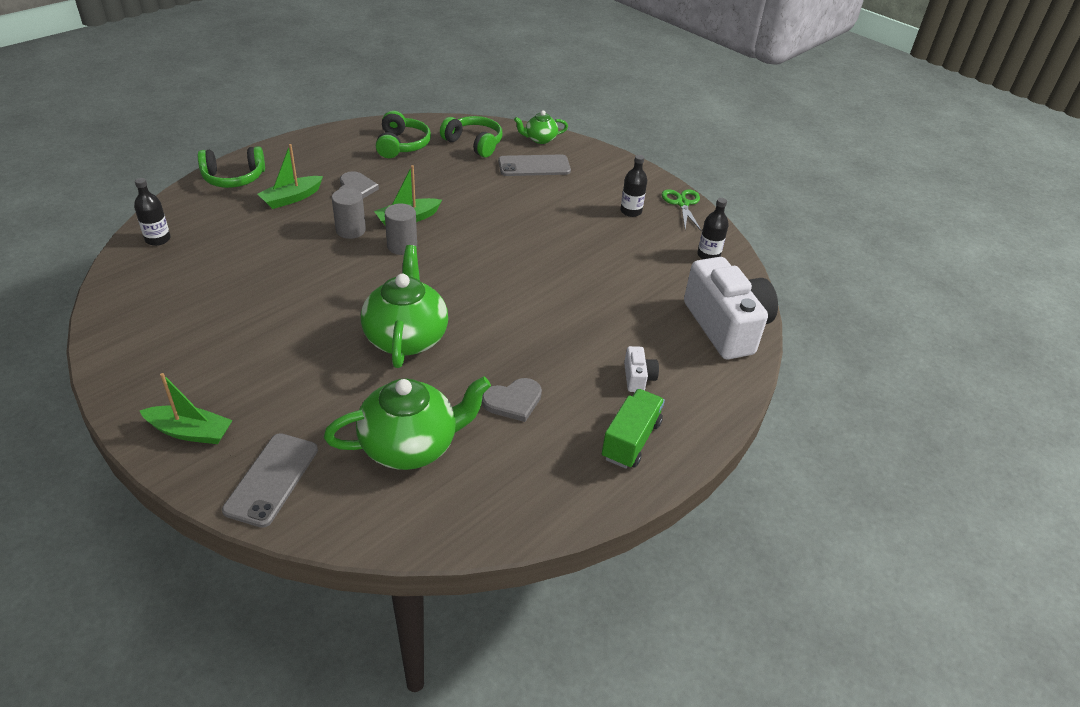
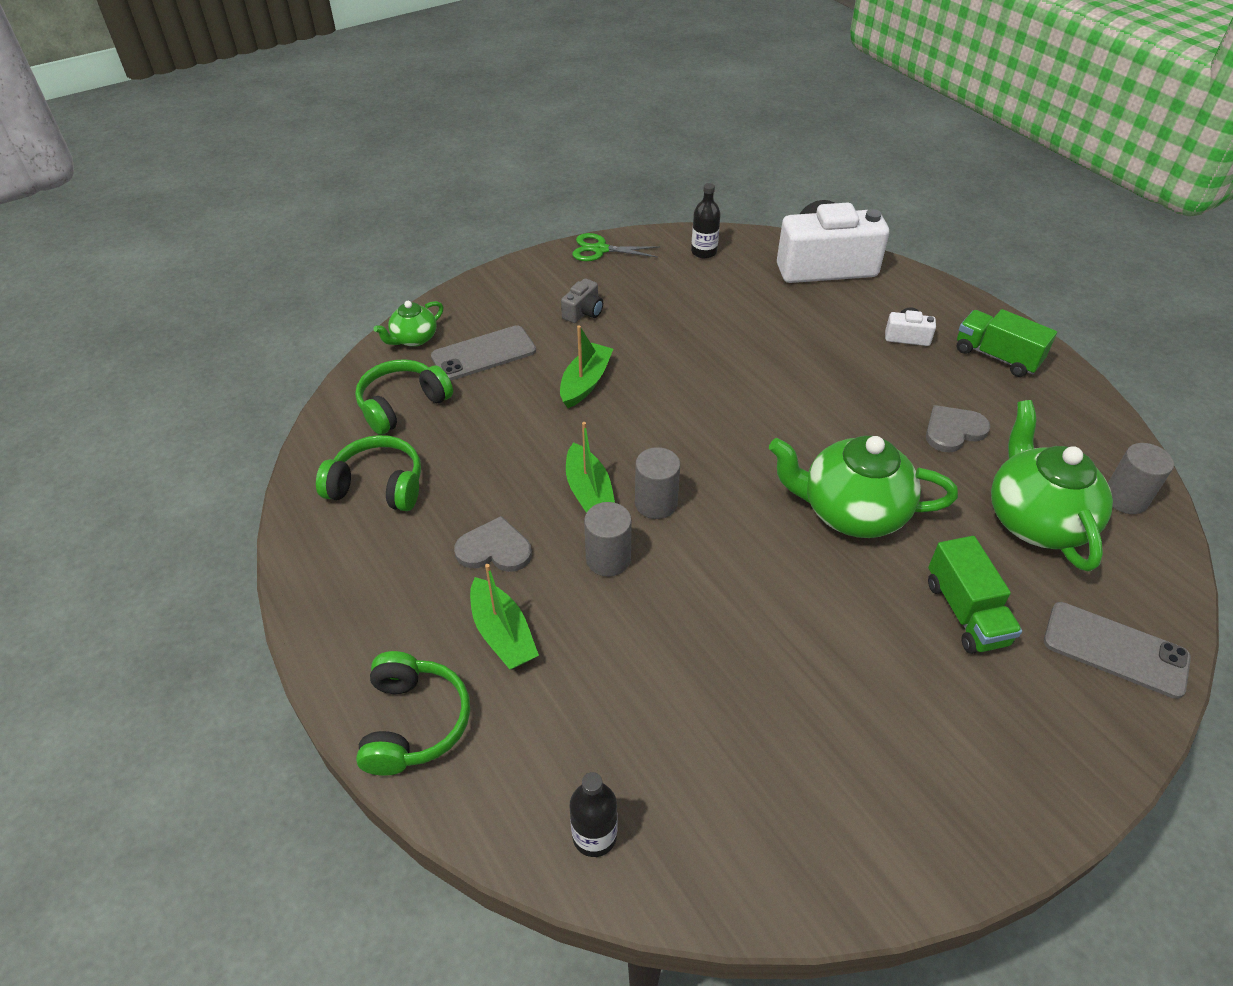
camera: 75 degrees left, 5 degrees up
(190, 432) = (1055, 743): green boat -> green boat (585, 382)
(309, 394) = (965, 612): none -> green truck
(446, 514) = (1125, 498): none -> grey cylinder
(513, 401) = (953, 430): grey heart -> grey heart turned 105 degrees counterclockwise
(534, 166) = (483, 353): grey phone -> grey phone turned 60 degrees clockwise
(540, 139) = (414, 339): green teapot -> green teapot turned 45 degrees clockwise
(597, 202) = (583, 312): none -> grey camera
(631, 211) = (609, 290): black bottle -> none

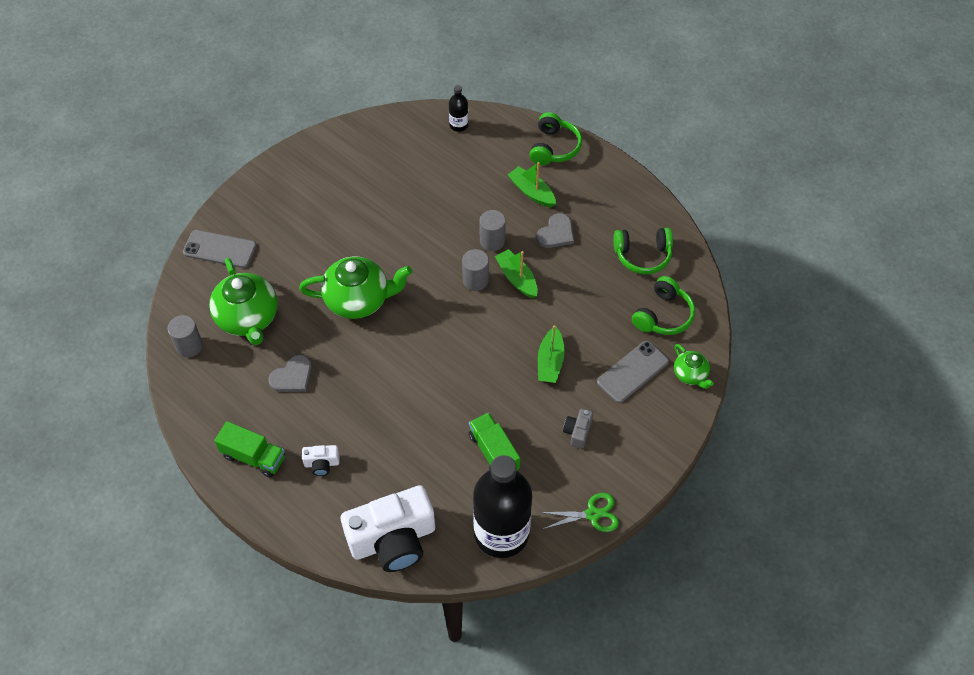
camera: 165 degrees right, 10 degrees up
(414, 339) = (690, 374): green teapot -> green teapot turned 120 degrees clockwise
(414, 723) = (554, 147): green headphones -> green headphones turned 150 degrees counterclockwise
(494, 549) = (556, 233): grey heart -> grey heart turned 45 degrees counterclockwise
(704, 252) = (501, 533): black bottle -> black bottle, size x2.35
(965, 612) = (295, 252): green truck -> green truck (493, 452)

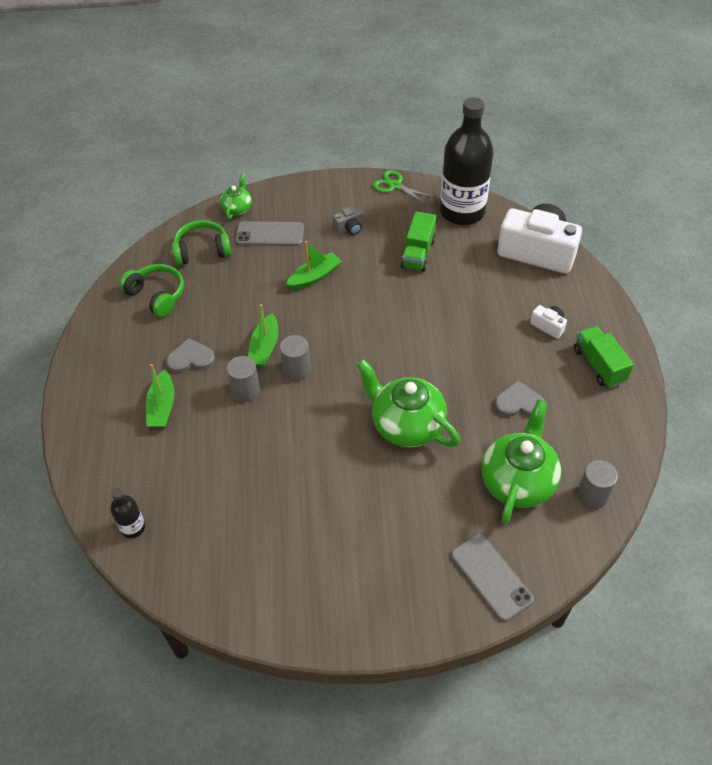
camera: 135 degrees left, 5 degrees down
(554, 147) = (90, 432): green headphones -> none

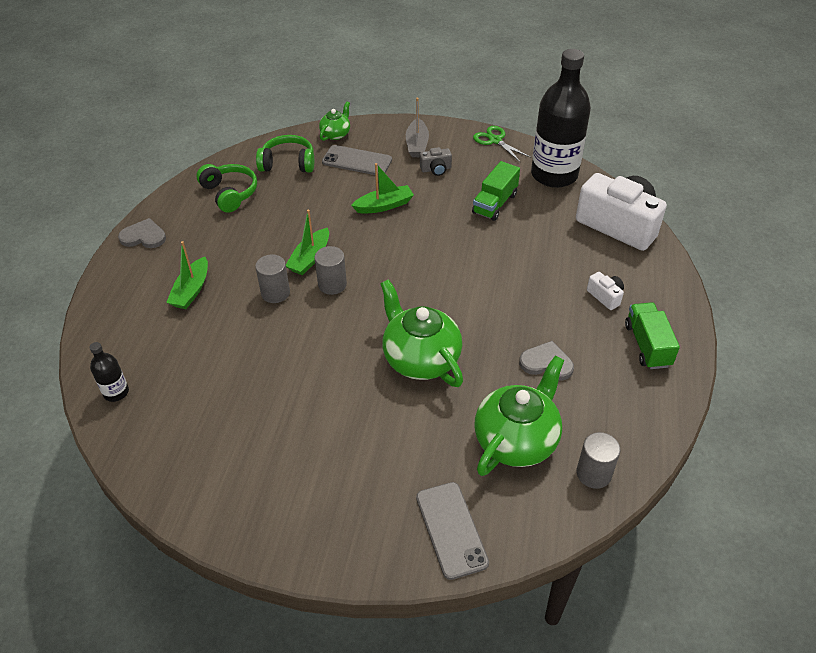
camera: 15 degrees right, 5 degrees down
(191, 358) = (237, 254): grey heart -> grey heart (144, 236)
(321, 205) = (417, 144): none -> grey boat

